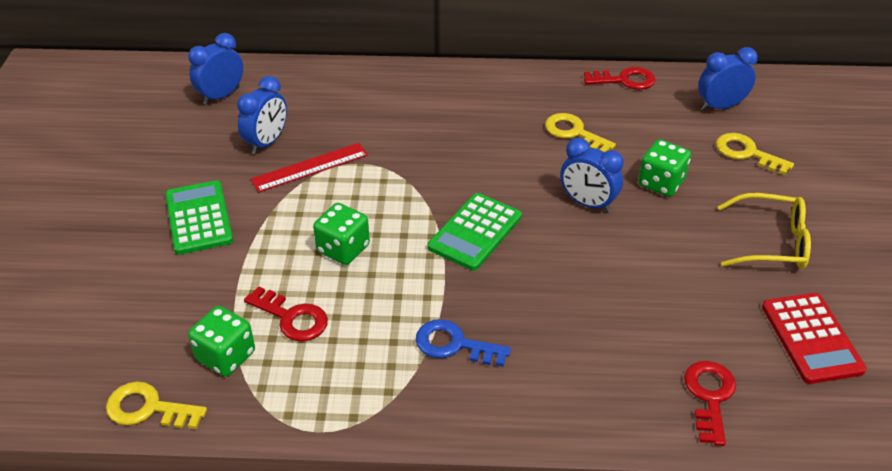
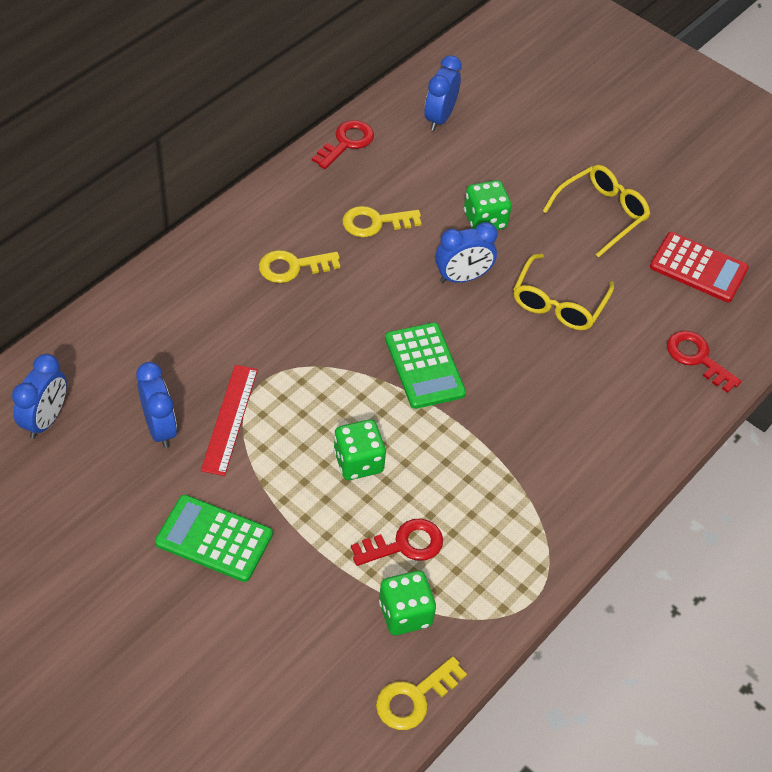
camera: 55 degrees left, 10 degrees up
(221, 96) = (46, 419): blue clock -> blue clock turned 150 degrees counterclockwise
(454, 344) = (527, 461): blue key -> none
(640, 270) = (558, 303): none -> yellow glasses
(746, 153) = (504, 148): yellow key -> yellow key (292, 267)

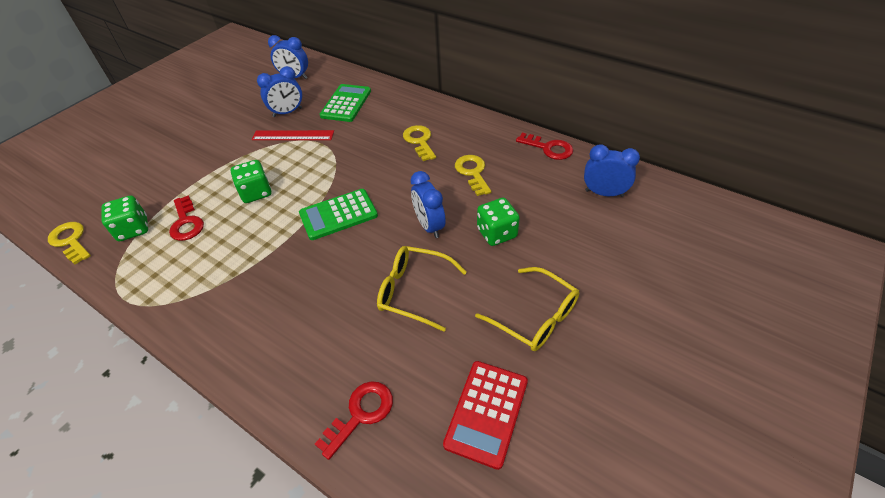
camera: 90 degrees right, 5 degrees down
(214, 539) = (208, 143): green calculator -> green calculator (346, 103)

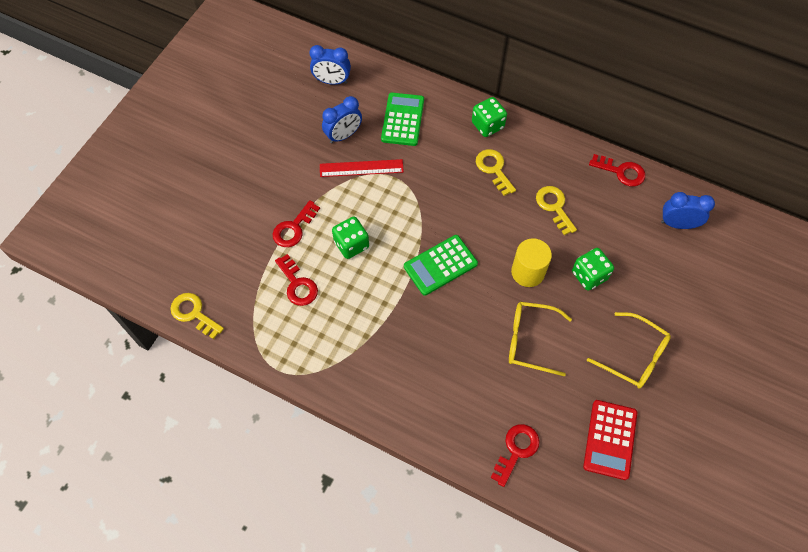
camera: 10 degrees left, 15 degrees up
(133, 229) = (249, 296): green dice -> green dice (487, 125)
(207, 177) = (293, 228): none -> red key
(429, 226) = (528, 272): blue clock -> yellow cylinder

